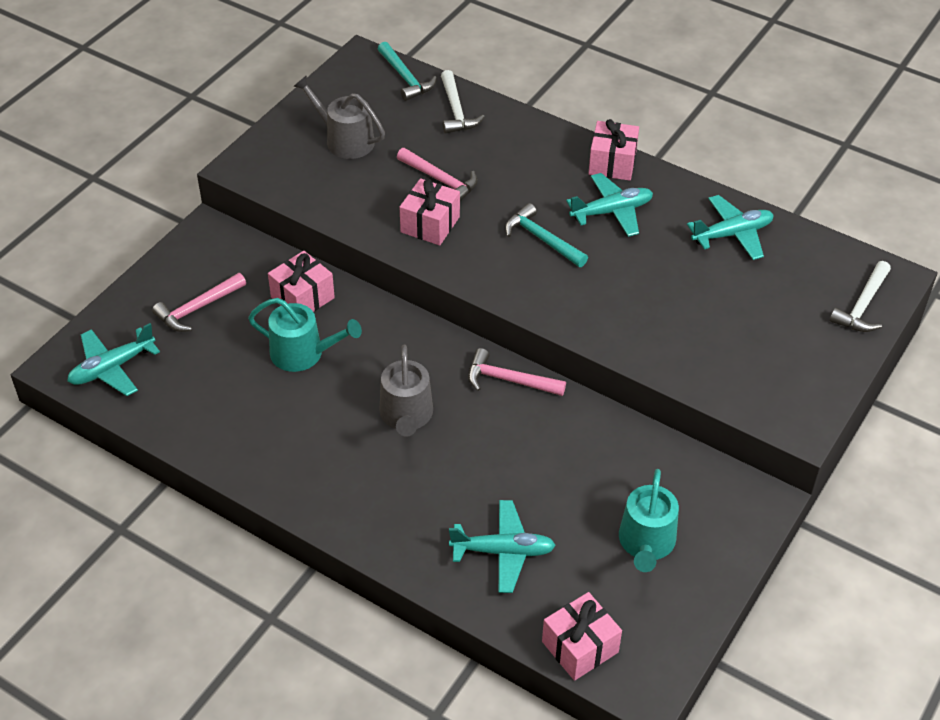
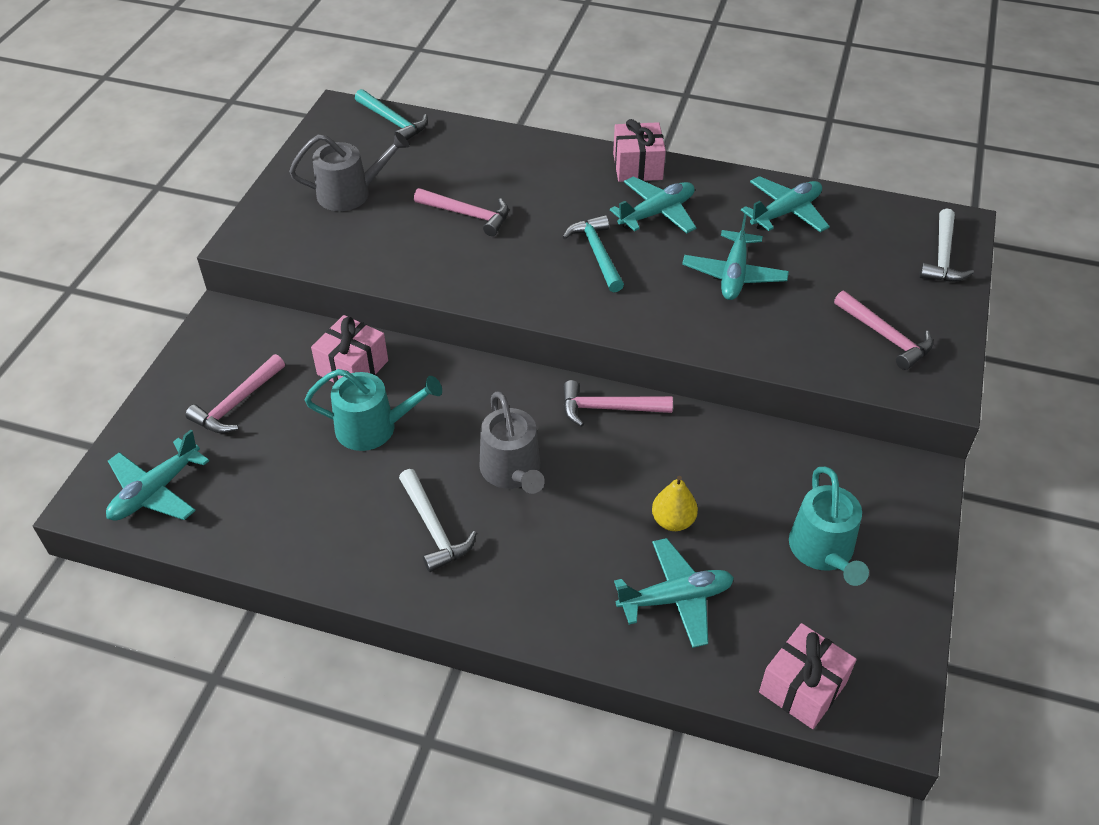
camera: 15 degrees left, 0 degrees up
(345, 140) = (350, 193): grey watering can -> grey watering can turned 150 degrees clockwise
(430, 224) = (473, 261): pink gift -> none
(456, 110) = (458, 144): white hammer -> white hammer (433, 528)
(526, 488) = (673, 521): none -> yellow pear
(542, 239) = (597, 254): turquoise hammer -> turquoise hammer turned 45 degrees clockwise
(658, 283) = (734, 274): none -> turquoise plane
(772, 368) = (885, 336): none -> pink hammer

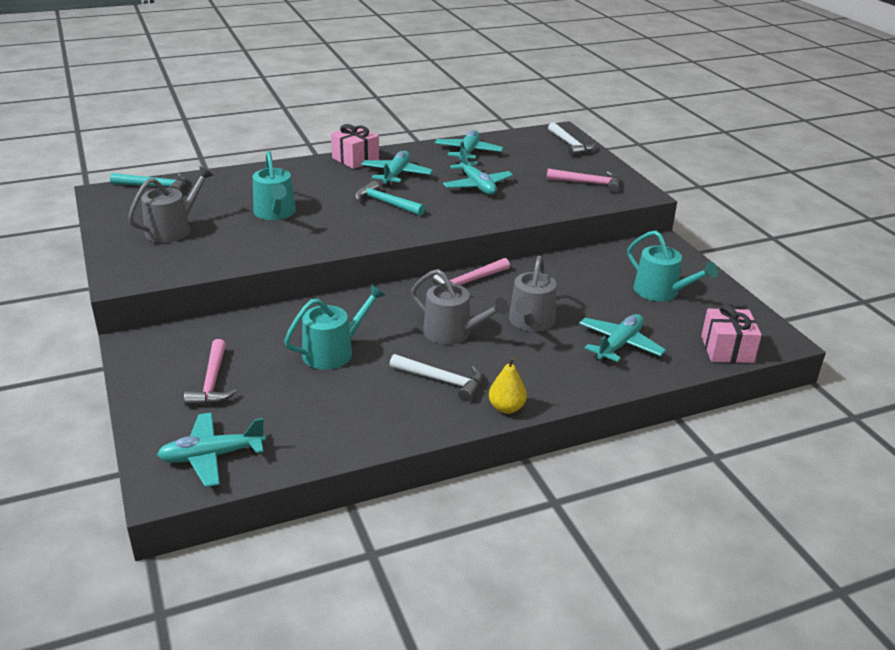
camera: 40 degrees left, 15 degrees down
(156, 491) = (212, 456): turquoise plane -> turquoise plane turned 75 degrees clockwise
(353, 367) = (276, 329): pink gift -> none
(467, 215) = (275, 213): pink hammer -> turquoise watering can
(612, 505) = (530, 322): none -> grey watering can
(673, 521) = (572, 314): yellow pear -> yellow pear (506, 408)

